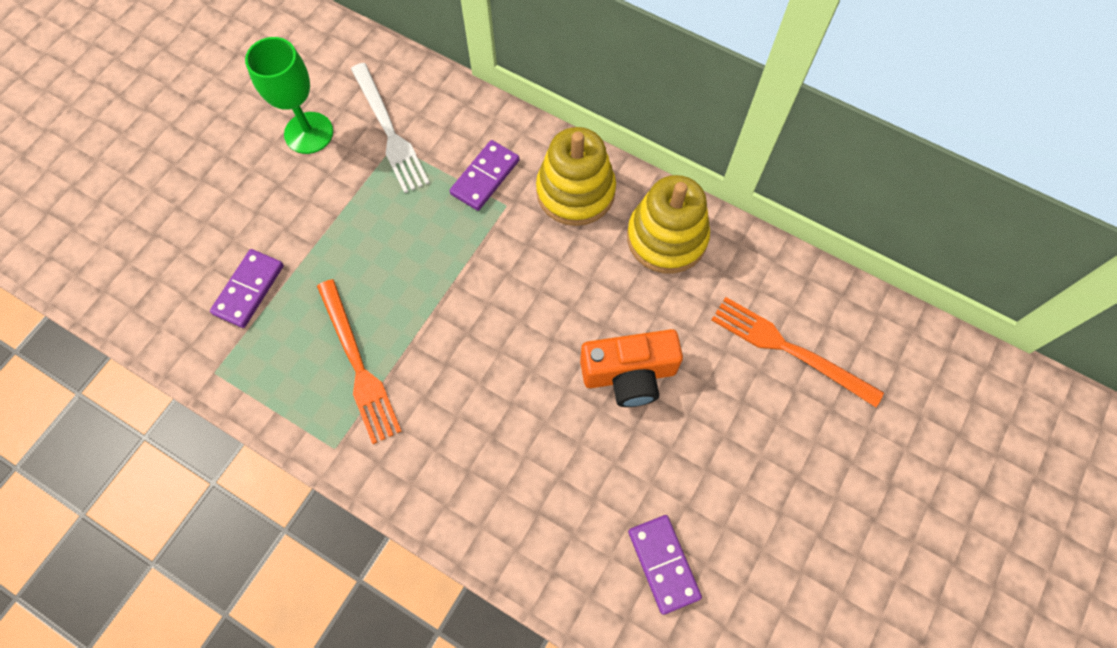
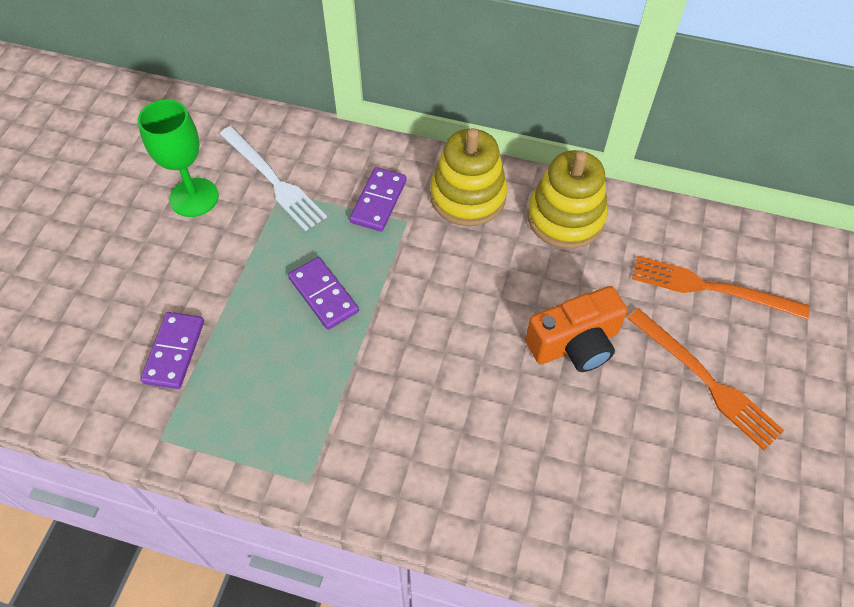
camera: 15 degrees left, 10 degrees down
(358, 364) = (308, 396): orange fork -> orange fork (706, 380)
(663, 564) = (671, 509): purple domino -> purple domino (323, 295)

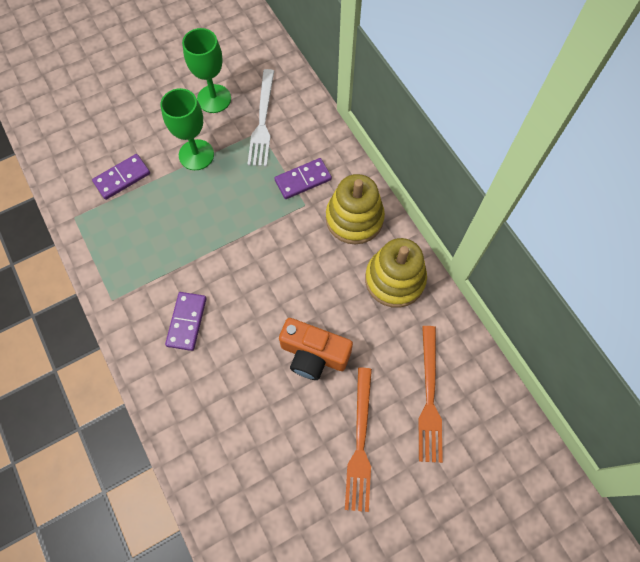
camera: 45 degrees right, 10 degrees up
(237, 263) = (196, 155): none -> green goblet
(323, 295) = (219, 209): purple domino -> purple domino (187, 322)
(711, 288) = (429, 397): orange fork -> orange fork turned 150 degrees counterclockwise

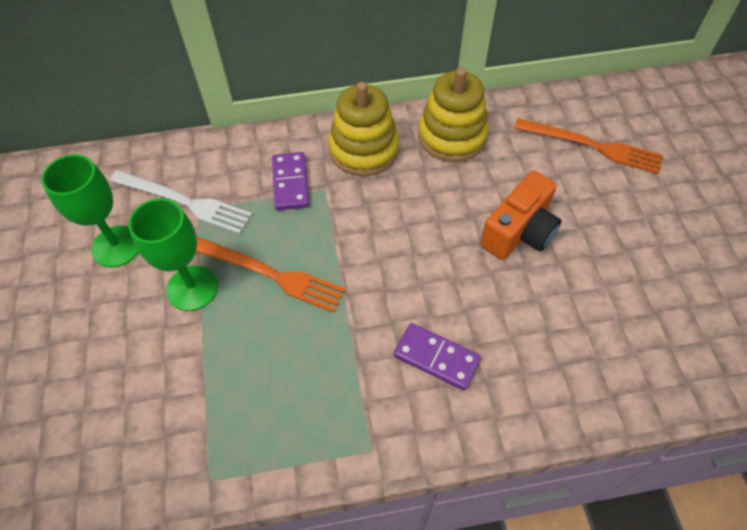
camera: 70 degrees left, 10 degrees down
(122, 178) = (177, 393): purple domino -> none
(360, 443) = (631, 217): orange fork -> orange fork (271, 274)

